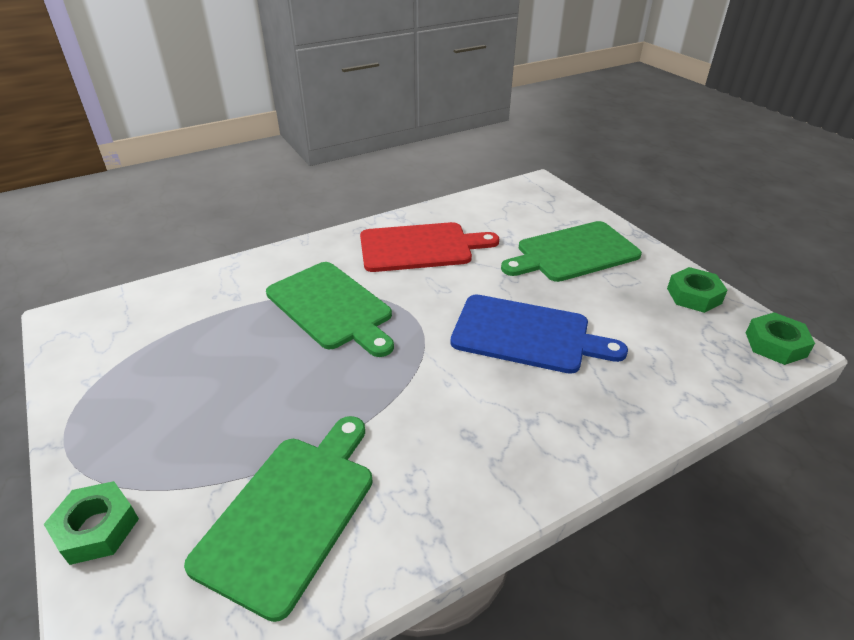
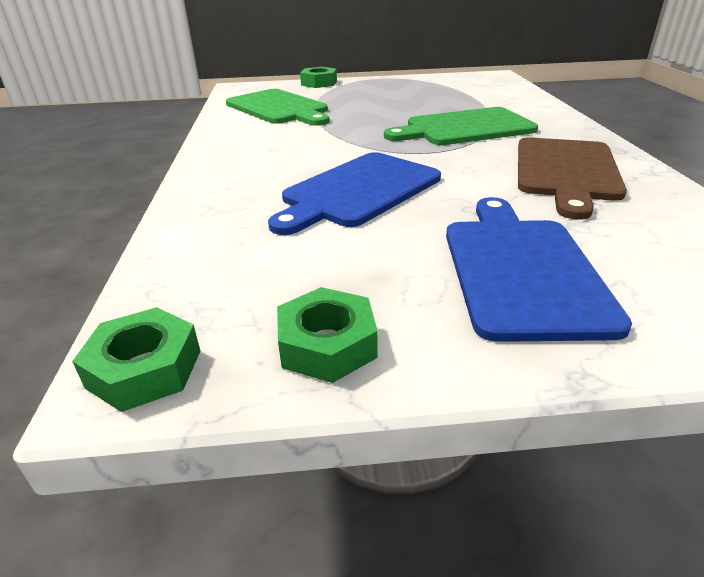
camera: 115 degrees right, 5 degrees down
(420, 247) = (566, 171): red cutting board -> brown cutting board
(573, 253) = (521, 269): green cutting board -> blue cutting board

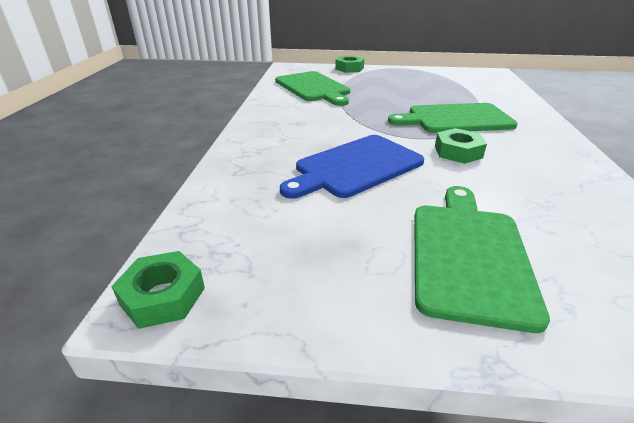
camera: 10 degrees right, 0 degrees up
(327, 344) = (297, 298): green nut -> green nut (458, 152)
(521, 269) = (468, 254): blue cutting board -> green cutting board
(566, 171) = (531, 168): brown cutting board -> none

